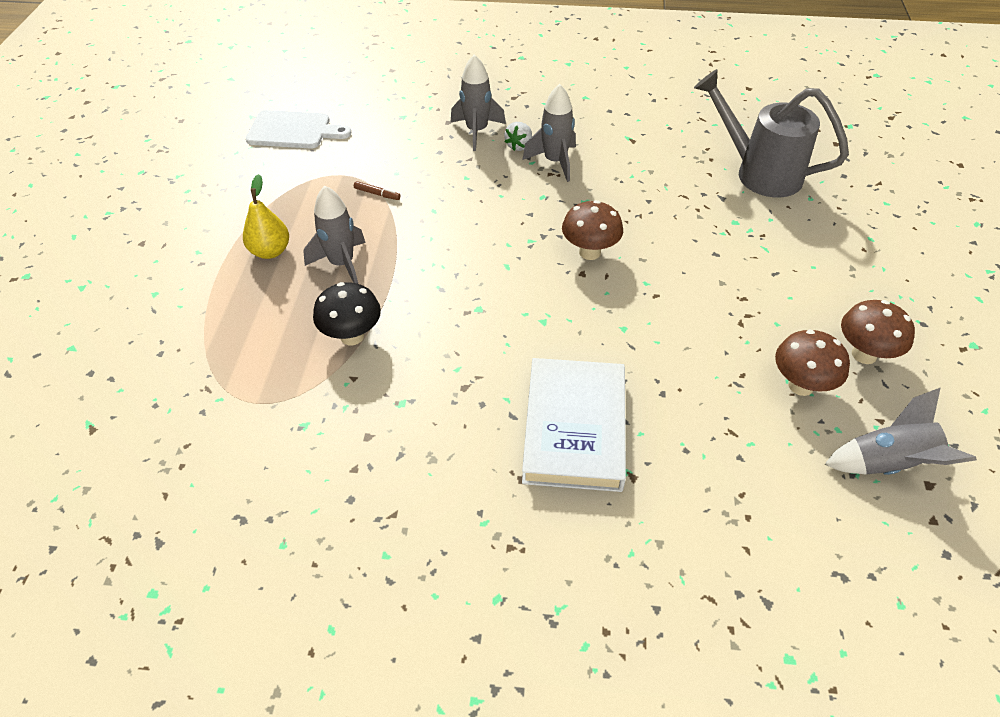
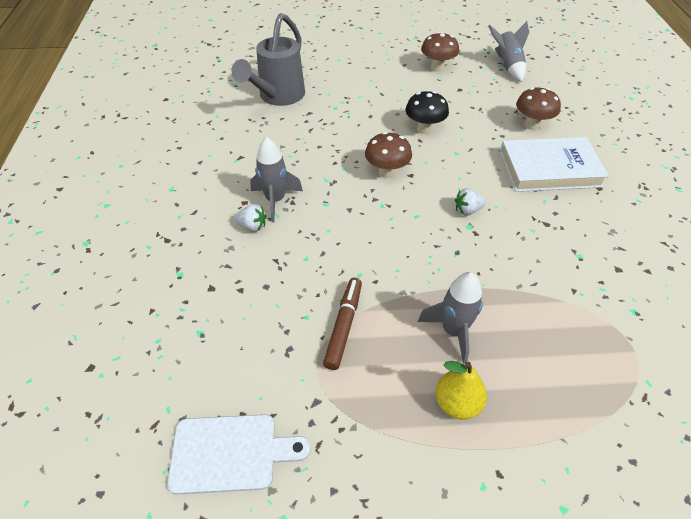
camera: 100 degrees left, 0 degrees up
(293, 130) = (230, 453): white cutting board -> white cutting board turned 90 degrees clockwise
(352, 336) = (534, 301): black mushroom -> black mushroom (424, 129)
(377, 194) = (343, 326): brown marker -> brown marker, size x1.93
(477, 131) = (229, 261): grey rocket -> none
(506, 313) = (467, 210): none -> white strawberry
(801, 385) = (470, 88): brown mushroom -> brown mushroom (531, 125)

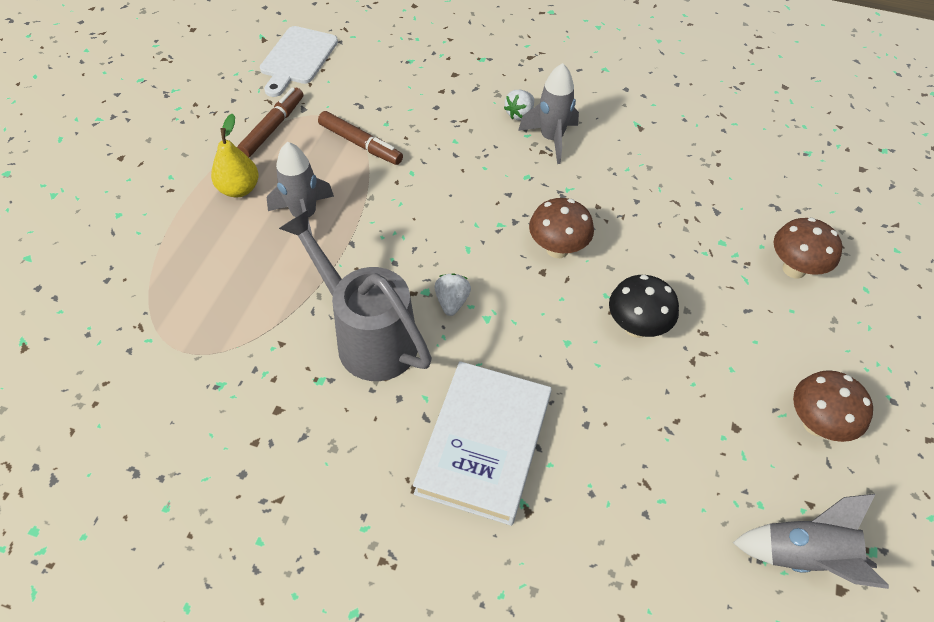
camera: 110 degrees right, 5 degrees up
(277, 97) = (765, 188): grey watering can -> grey watering can (367, 335)
(359, 417) = (272, 128): none -> brown marker
(531, 125) = (598, 485): brown mushroom -> brown mushroom (794, 269)

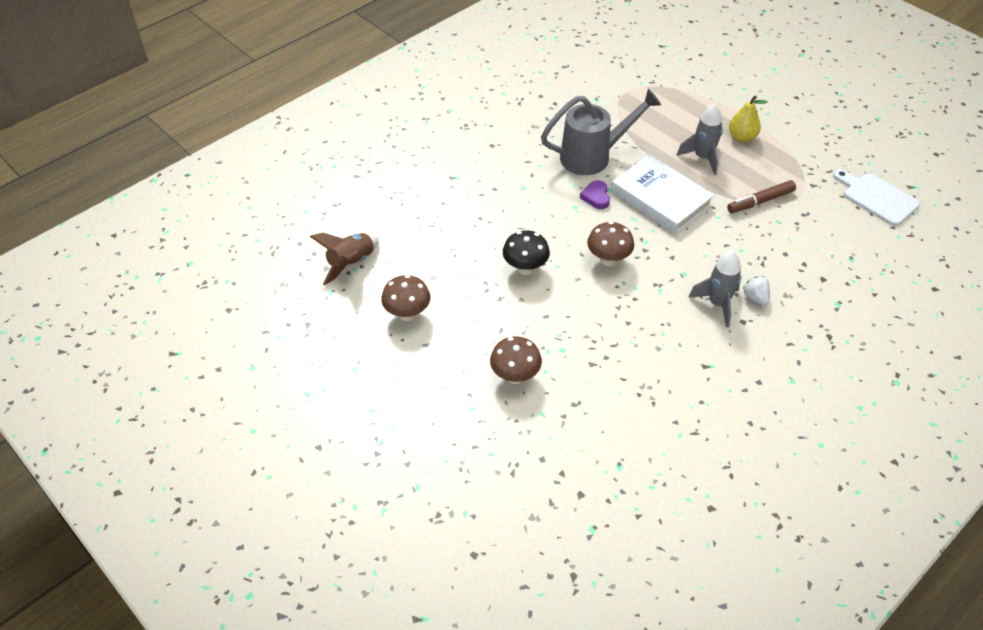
camera: 120 degrees right, 5 degrees down
(272, 128) = (797, 165): brown marker -> none
(452, 302) = (596, 197): white strawberry -> purple heart
(484, 444) = (497, 176): white book -> white book (660, 198)
(803, 556) = (351, 263): grey rocket -> brown rocket

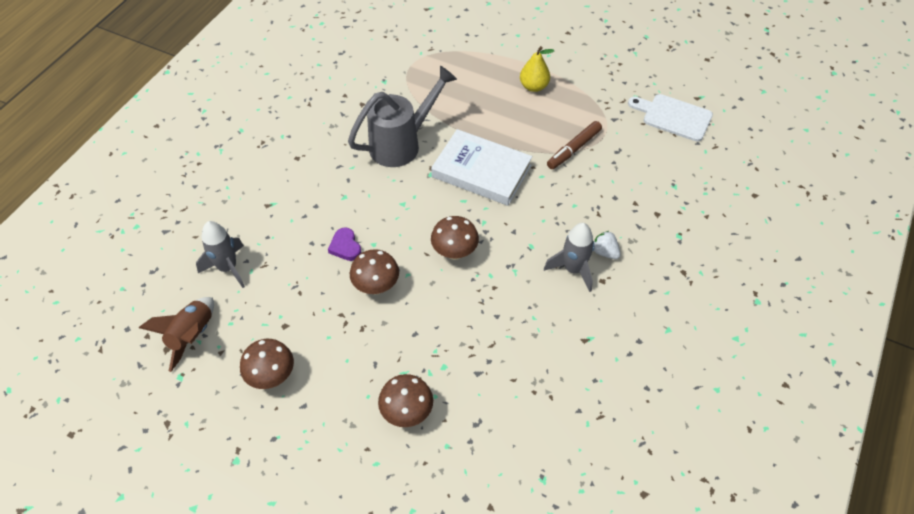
camera: 20 degrees left, 5 degrees up
(525, 268) = (376, 286): black mushroom -> brown mushroom
(596, 197) = (419, 187): purple heart -> purple heart (345, 246)
(702, 158) = (505, 117): grey rocket -> grey rocket (228, 268)

